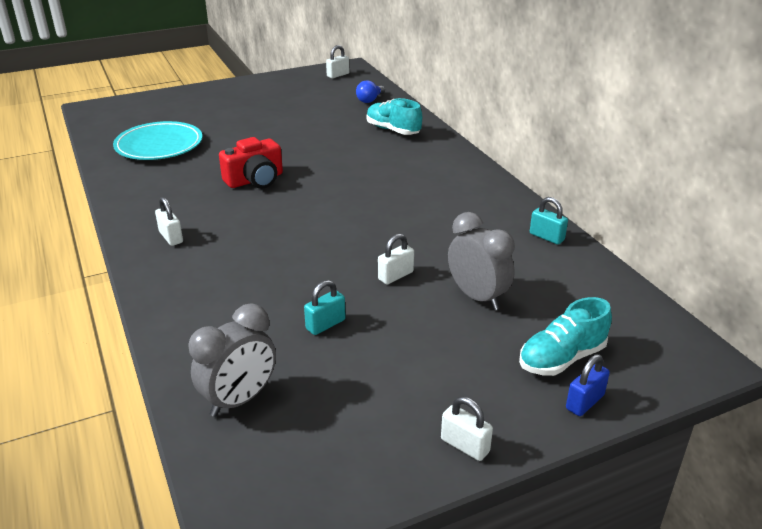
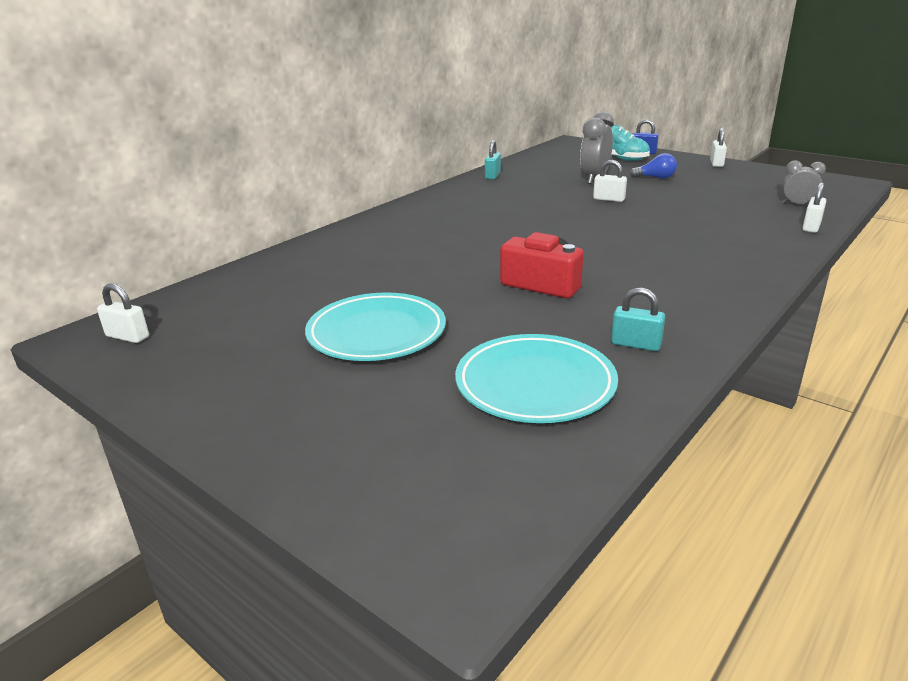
camera: 115 degrees left, 5 degrees down
(171, 237) = (707, 283): white padlock -> white padlock (811, 227)
(239, 399) = (797, 204): grey clock -> grey clock, size x0.61
(263, 123) = (376, 333): none -> turquoise plate
(325, 324) = (695, 203): turquoise padlock -> turquoise padlock (635, 344)
(370, 100) = (240, 287): blue light bulb -> blue light bulb (655, 178)
(393, 130) = (338, 253): turquoise shoe -> none

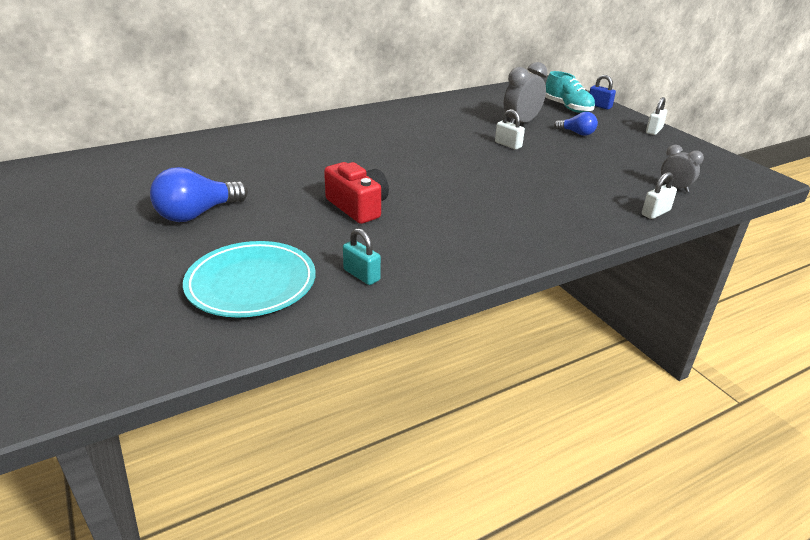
camera: 20 degrees right, 5 degrees up
(128, 336) = (52, 175): white padlock -> none
(376, 333) = (197, 214): turquoise plate -> blue light bulb
(492, 176) = (440, 102): turquoise padlock -> none

